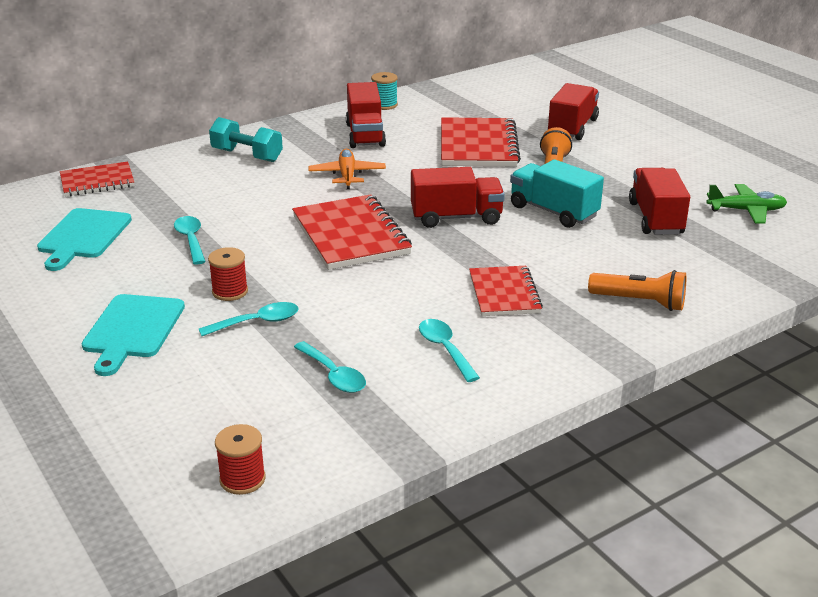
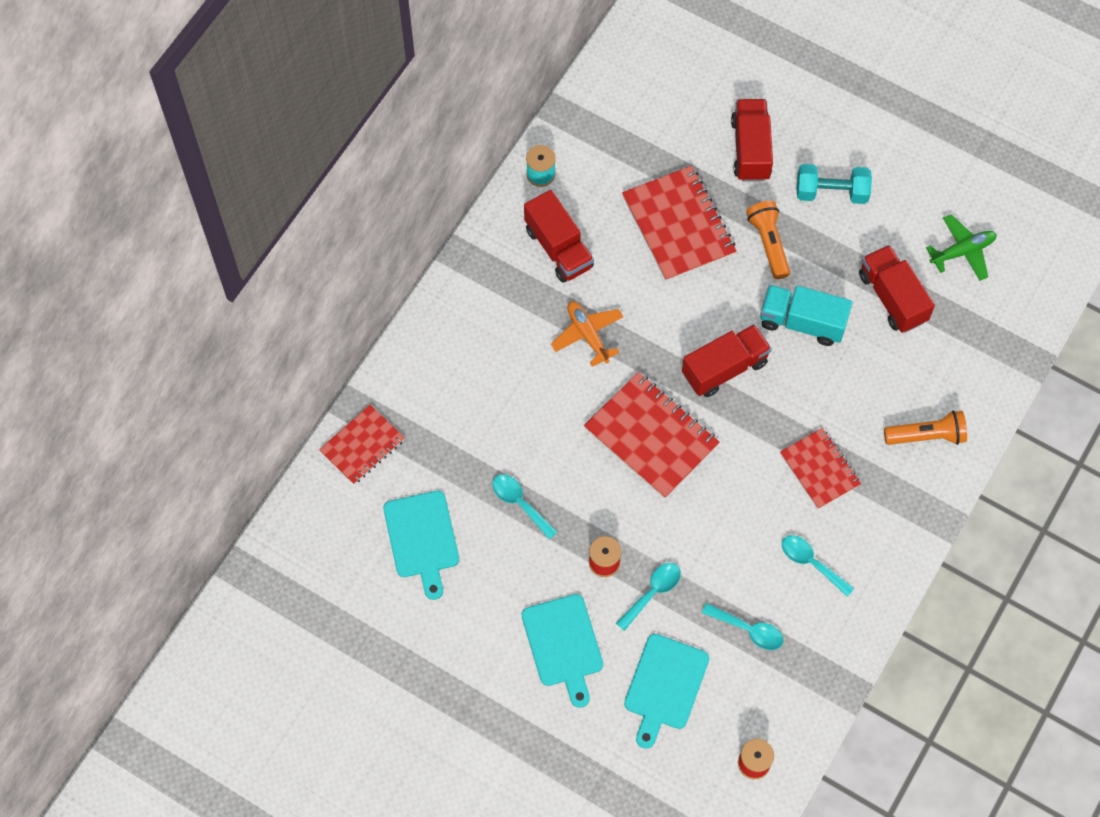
camera: 25 degrees left, 35 degrees up
(203, 387) = (665, 686): none -> turquoise cutting board
(247, 155) = (470, 337): turquoise dumbbell -> turquoise dumbbell (831, 192)

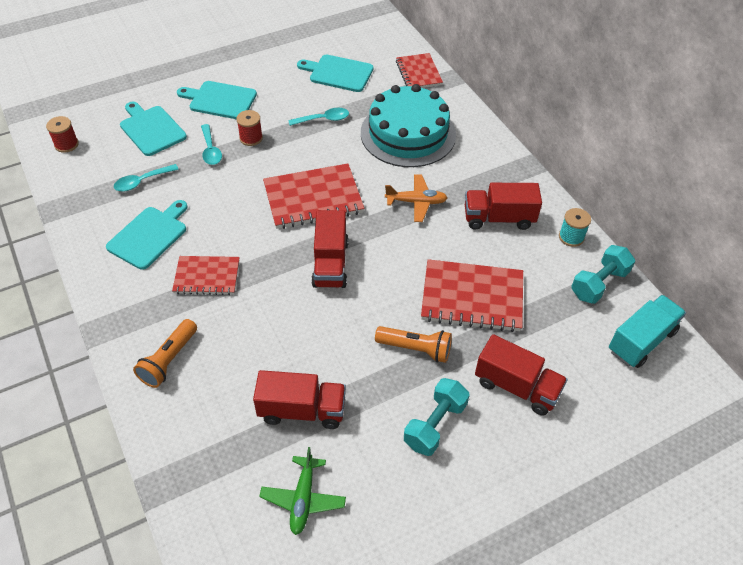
camera: 120 degrees right, 15 degrees down
(484, 399) = (408, 133): none -> turquoise cake
(587, 129) = (599, 284): none -> turquoise dumbbell
(802, 322) = (329, 332): turquoise truck -> turquoise truck (641, 341)
(811, 563) = (149, 235): turquoise spoon -> turquoise cutting board

